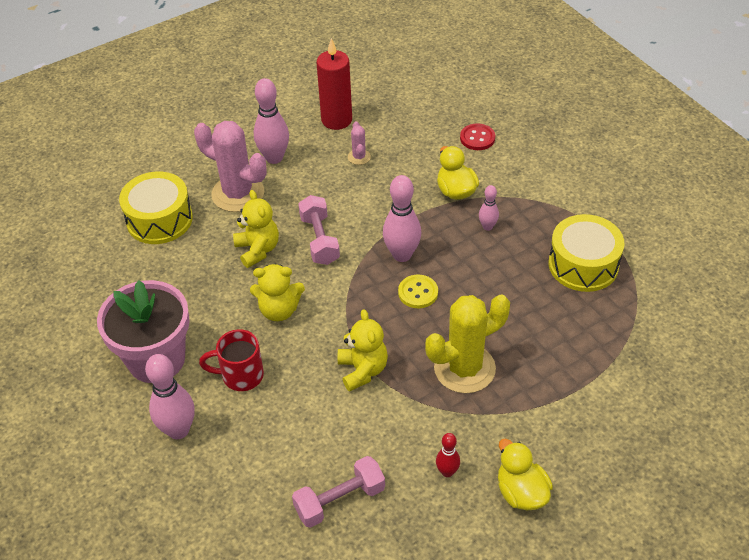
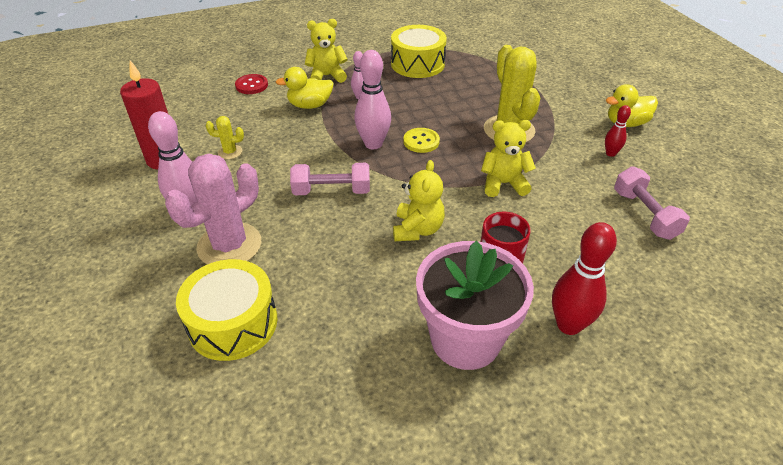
camera: 80 degrees left, 5 degrees down
(178, 430) = (568, 325): pink bowling pin -> red bowling pin
(258, 250) = (326, 237): yellow teddy bear -> yellow teddy bear (327, 76)
(359, 157) = (230, 152): pink cactus -> yellow cactus

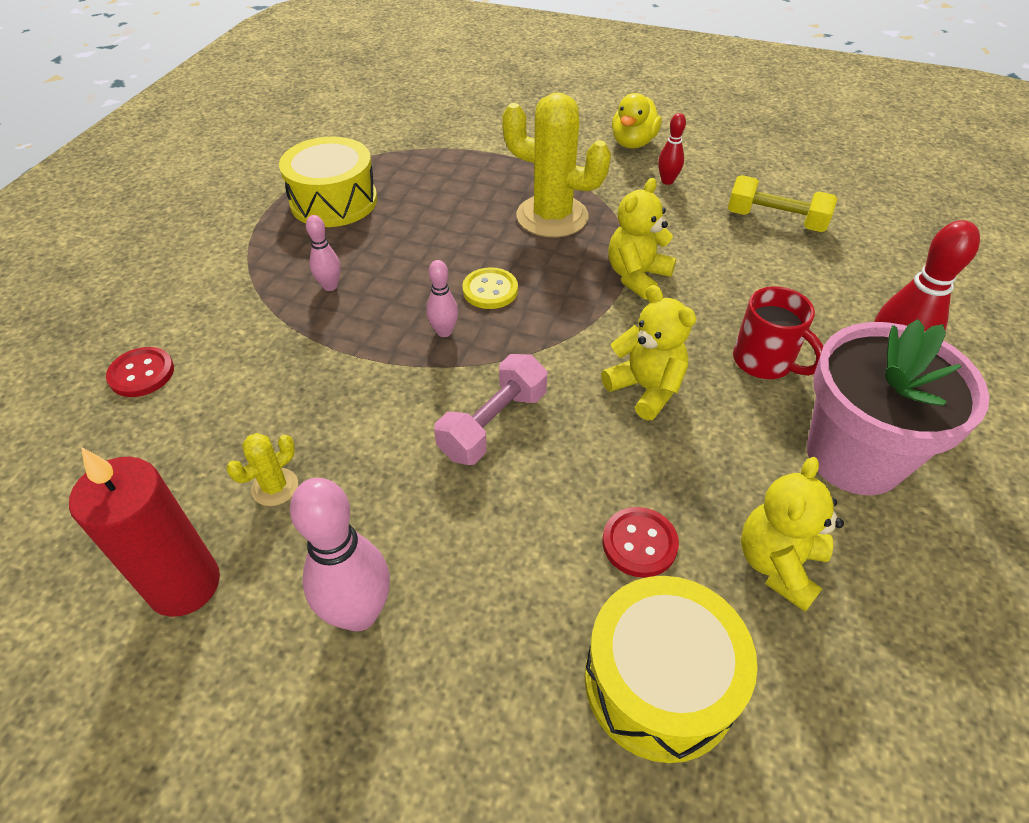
camera: 50 degrees left, 5 degrees up
(229, 245) = (492, 601): pink cactus -> none
(308, 277) = (639, 543): none -> red button
(310, 105) = (281, 341): yellow duck -> none
(327, 76) = (239, 288): yellow teddy bear -> yellow teddy bear (778, 564)
(373, 144) = (444, 332): pink bowling pin -> pink bowling pin, size x0.54
(644, 214) = (775, 220): pink dumbbell -> yellow dumbbell

